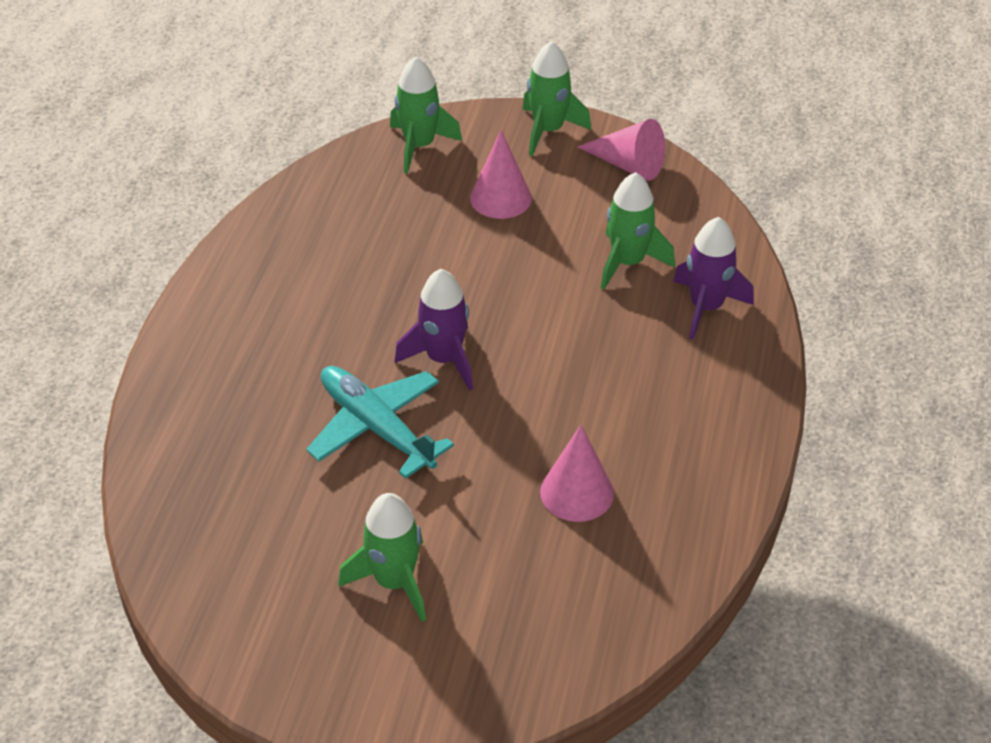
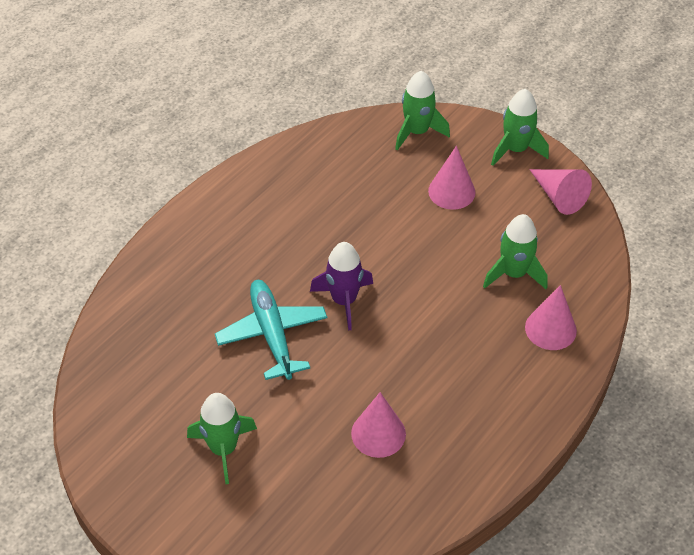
camera: 25 degrees right, 5 degrees up
(706, 307) = (550, 329): purple rocket -> pink cone

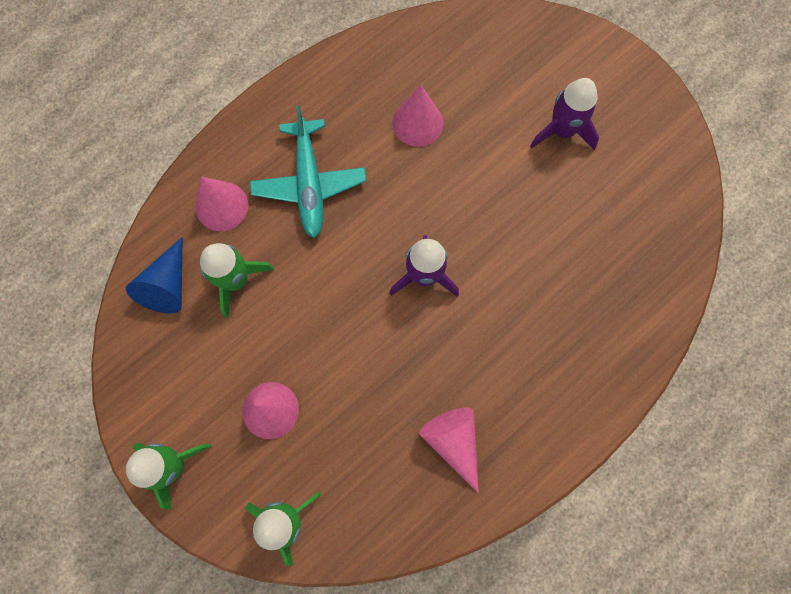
camera: 170 degrees left, 25 degrees up
(223, 449) = (562, 131): green rocket -> purple rocket
(272, 335) = (504, 246): turquoise plane -> turquoise plane (309, 183)
(558, 196) = (149, 380): pink cone -> pink cone (453, 442)
(572, 261) = (168, 285): none -> blue cone

